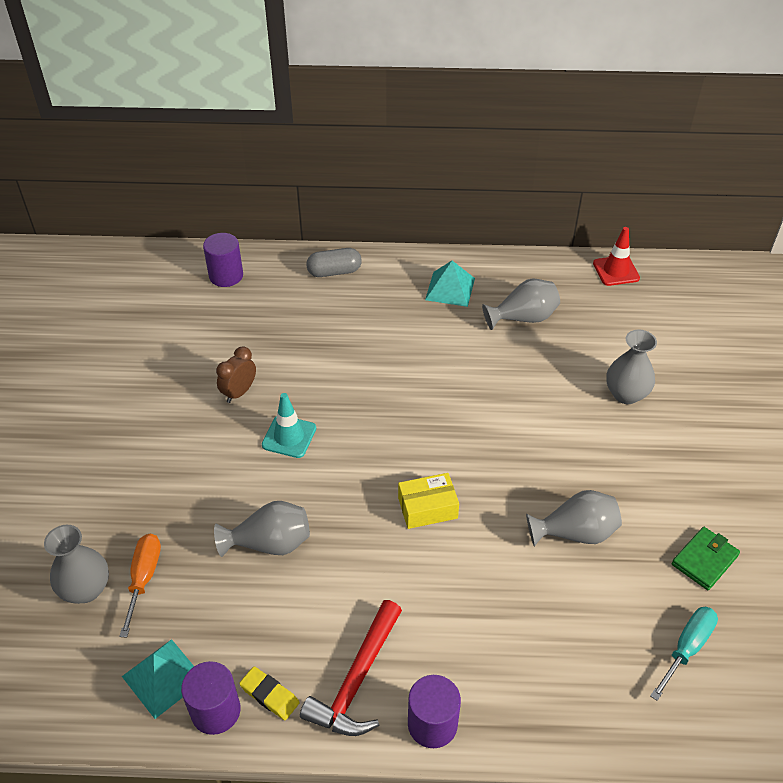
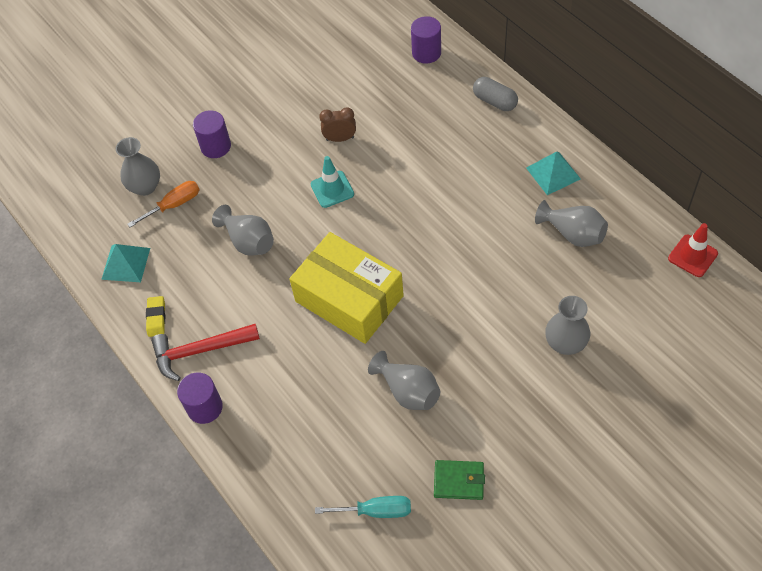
camera: 55 degrees right, 10 degrees up
(215, 711) = (127, 301): purple cylinder -> purple cylinder (216, 146)
(427, 508) = (349, 298): yellow box -> yellow box, size x2.10

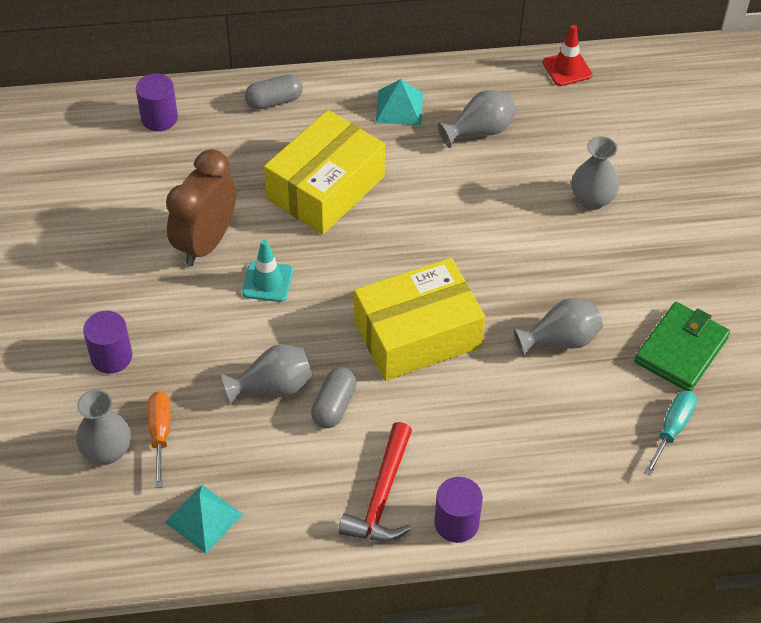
camera: 65 degrees left, 5 degrees down
(156, 318) = (305, 519): yellow eraser -> none
(255, 283) = (334, 405): none -> grey capsule
(340, 138) = (206, 243): brown clock -> brown clock, size x1.96
(439, 174) = (325, 188): none -> yellow box
(459, 481) = (681, 350): green wallet -> green wallet, size x1.57

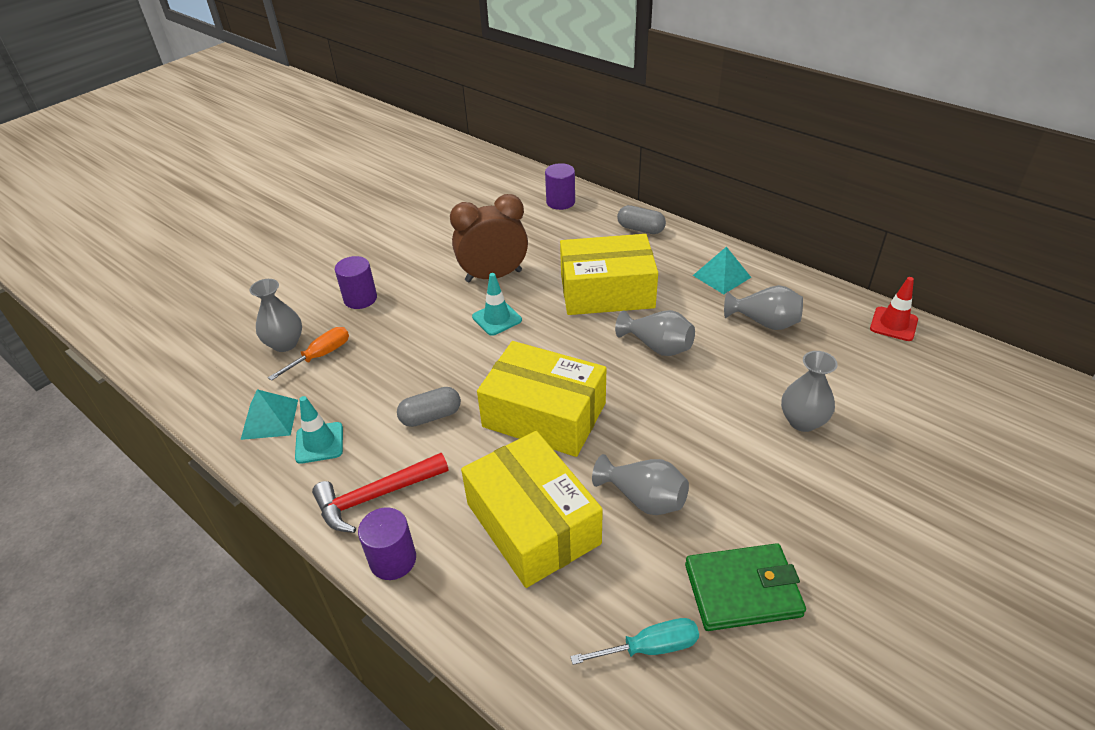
camera: 50 degrees right, 10 degrees down
(273, 387) = (414, 377): grey vase -> grey vase (657, 346)
(277, 499) = (319, 443): none -> turquoise traffic cone
(513, 418) = (533, 523): none -> yellow box

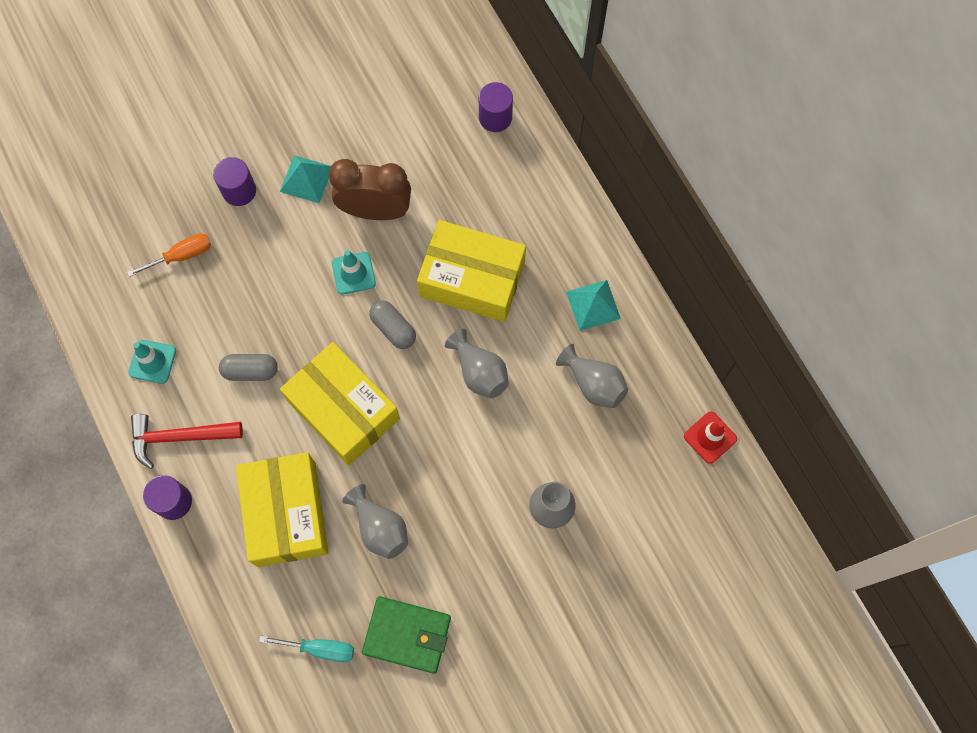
camera: 20 degrees right, 30 degrees up
(270, 419) = (120, 317): turquoise pyramid -> turquoise pyramid (306, 179)
(285, 343) = (154, 226): grey vase -> none
(640, 229) = (554, 199): grey capsule -> grey capsule (393, 328)

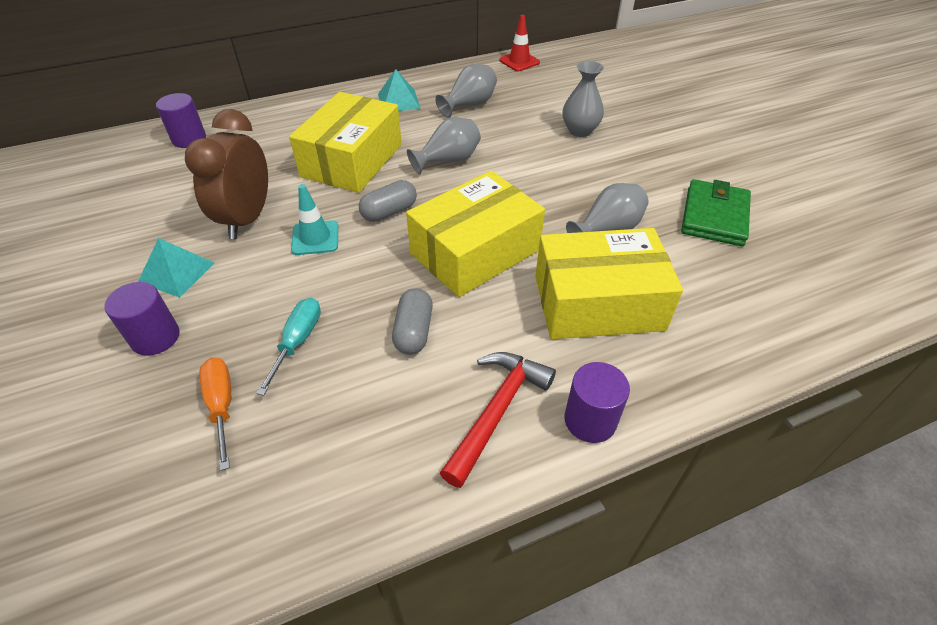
camera: 85 degrees left, 25 degrees down
(152, 361) = (377, 445): turquoise traffic cone -> none
(180, 437) = (497, 411): red hammer -> red hammer turned 150 degrees counterclockwise
(320, 648) = (748, 279): turquoise screwdriver -> turquoise screwdriver (298, 341)

